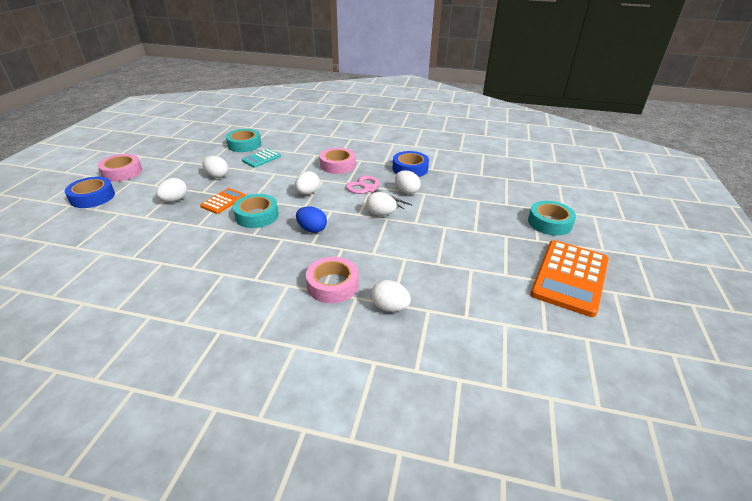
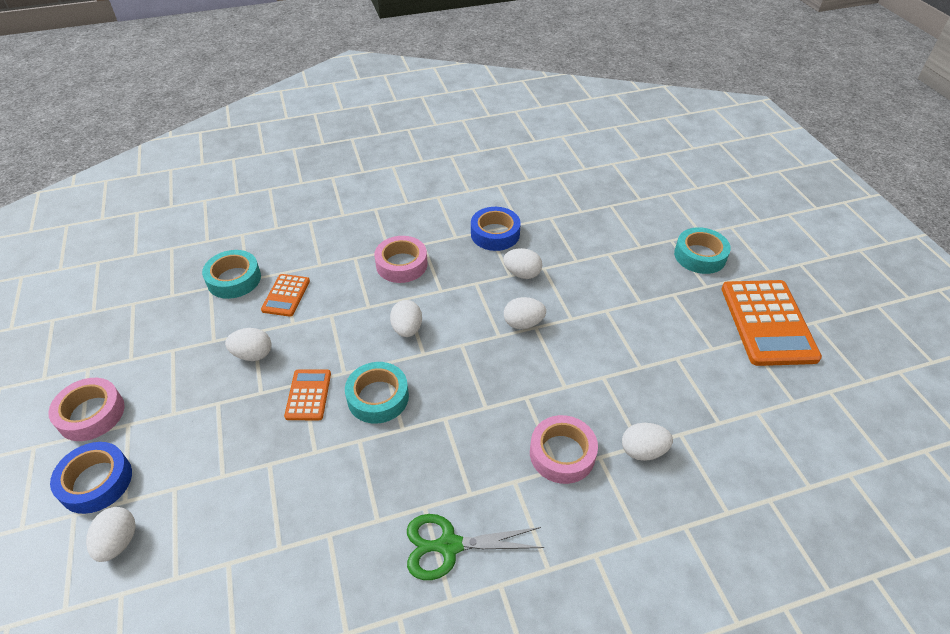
camera: 30 degrees left, 10 degrees up
(174, 200) = (235, 426): white egg -> white egg (118, 542)
(214, 297) = (448, 546): none -> green scissors
(261, 158) = (286, 295): turquoise calculator -> orange calculator
(312, 229) = (466, 385): blue egg -> none
(369, 189) = (477, 289): pink scissors -> none

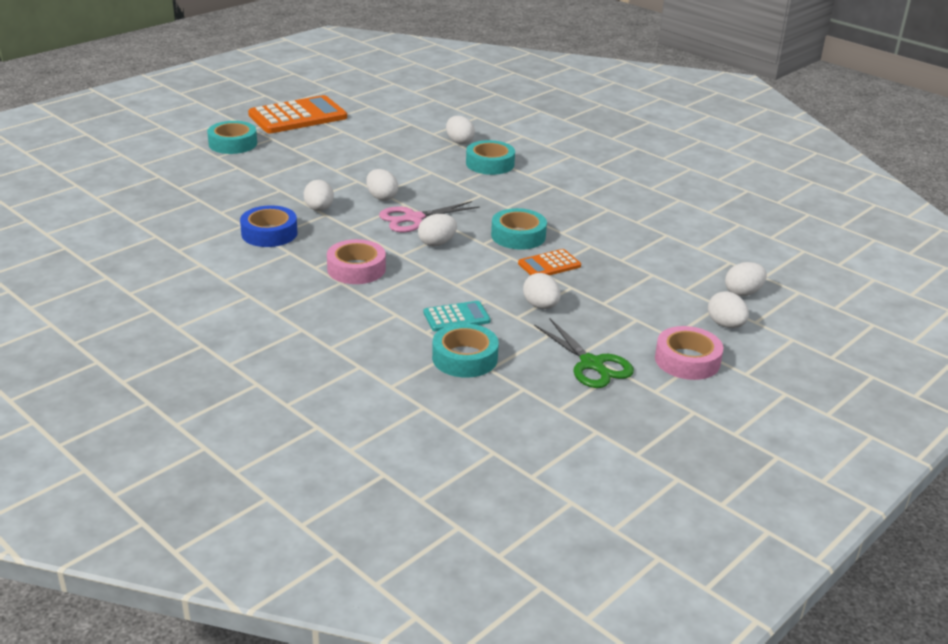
camera: 120 degrees left, 15 degrees down
(96, 482) = (725, 325): blue tape -> white egg
(286, 295) = (456, 317): orange calculator -> turquoise calculator
(448, 546) = (594, 184): green scissors -> green scissors (592, 364)
(465, 330) = (413, 219): none -> pink scissors
(562, 454) = (490, 164): pink tape -> turquoise tape

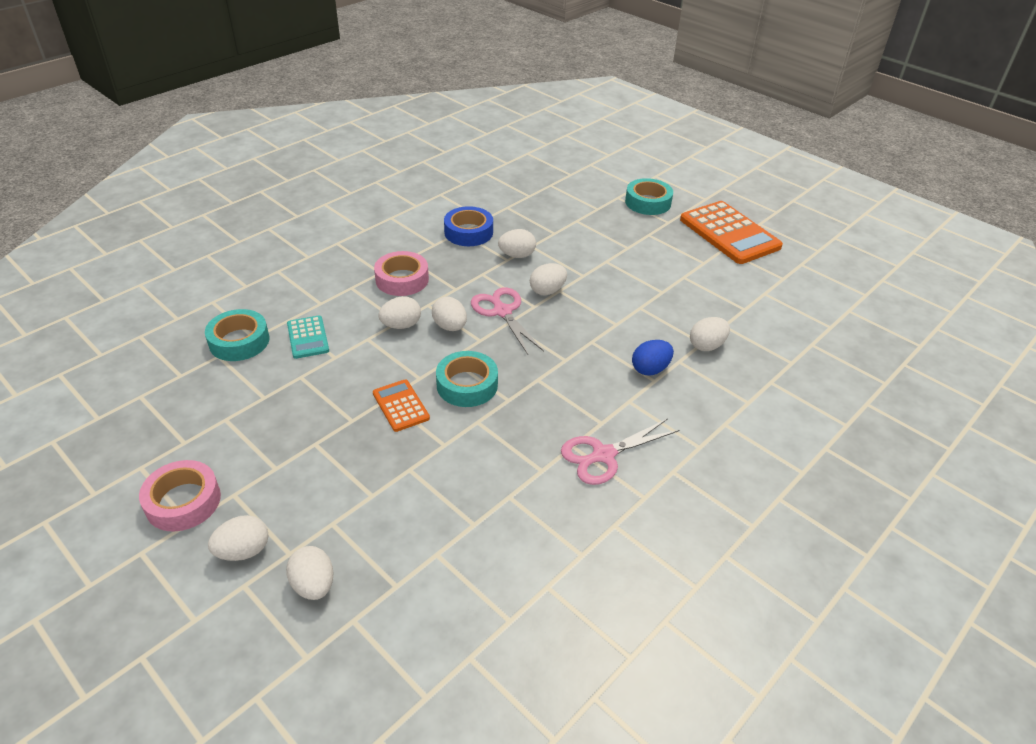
camera: 90 degrees right, 10 degrees up
(490, 164) = (650, 369): turquoise tape -> blue egg
(541, 306) = (316, 394): white egg -> white egg (401, 325)
(587, 187) = (603, 455): none -> pink scissors
(592, 364) = (201, 424): green scissors -> none

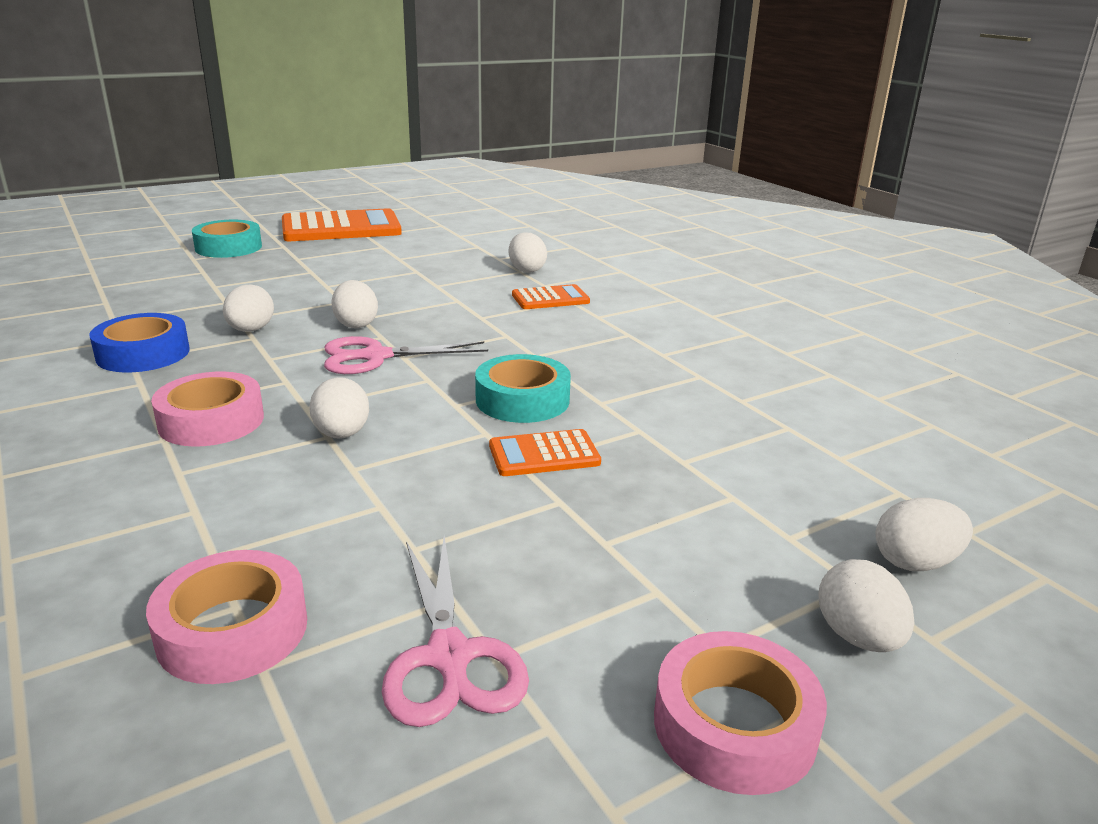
camera: 75 degrees left, 15 degrees down
(239, 341) = (232, 630): turquoise tape -> pink tape
(308, 337) = (297, 532): turquoise calculator -> none
(450, 327) = (379, 396): white egg -> none
(603, 455) = (682, 341): pink scissors -> pink scissors (449, 657)
(650, 369) = (550, 298): blue egg -> orange calculator

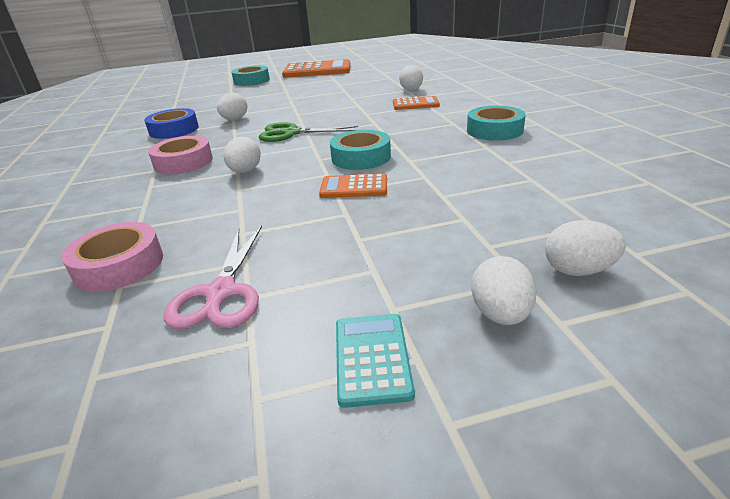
camera: 20 degrees right, 5 degrees up
(356, 324) = (292, 117): white egg -> none
(375, 357) = (291, 133): pink scissors -> green scissors
(695, 346) = (494, 130): none -> turquoise tape
(734, 725) = (372, 358): pink tape -> turquoise calculator

